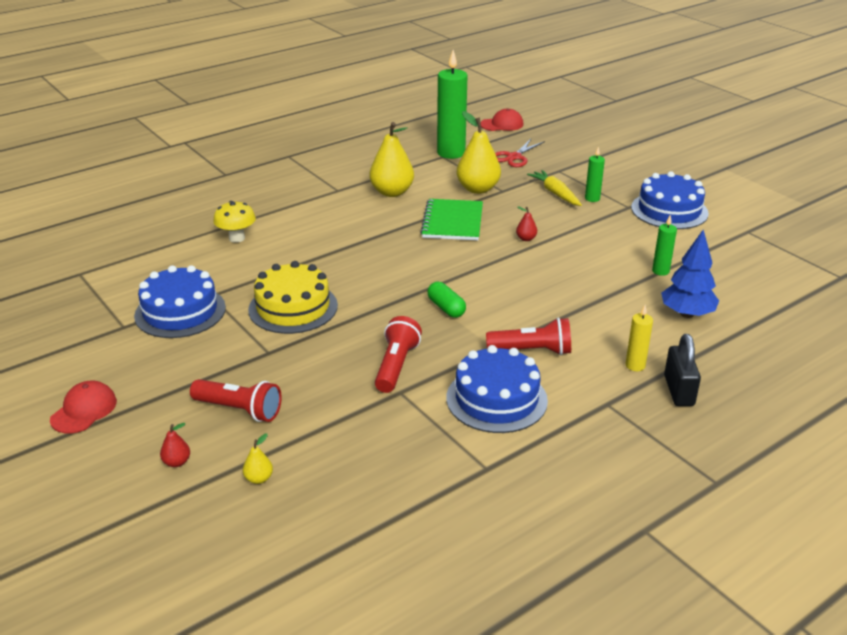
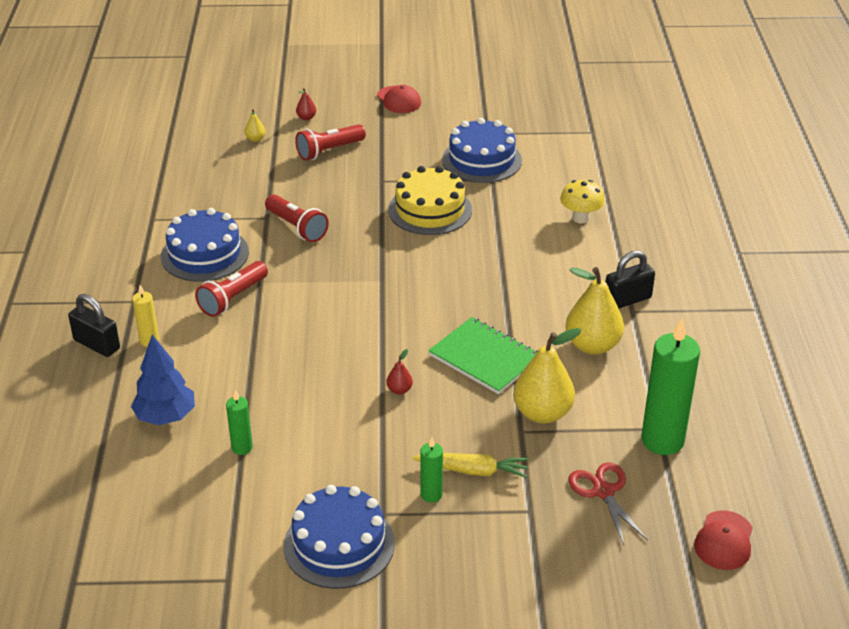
camera: 125 degrees right, 5 degrees up
(327, 194) = (627, 300): none -> black padlock
(446, 308) = (340, 283): green capsule -> none

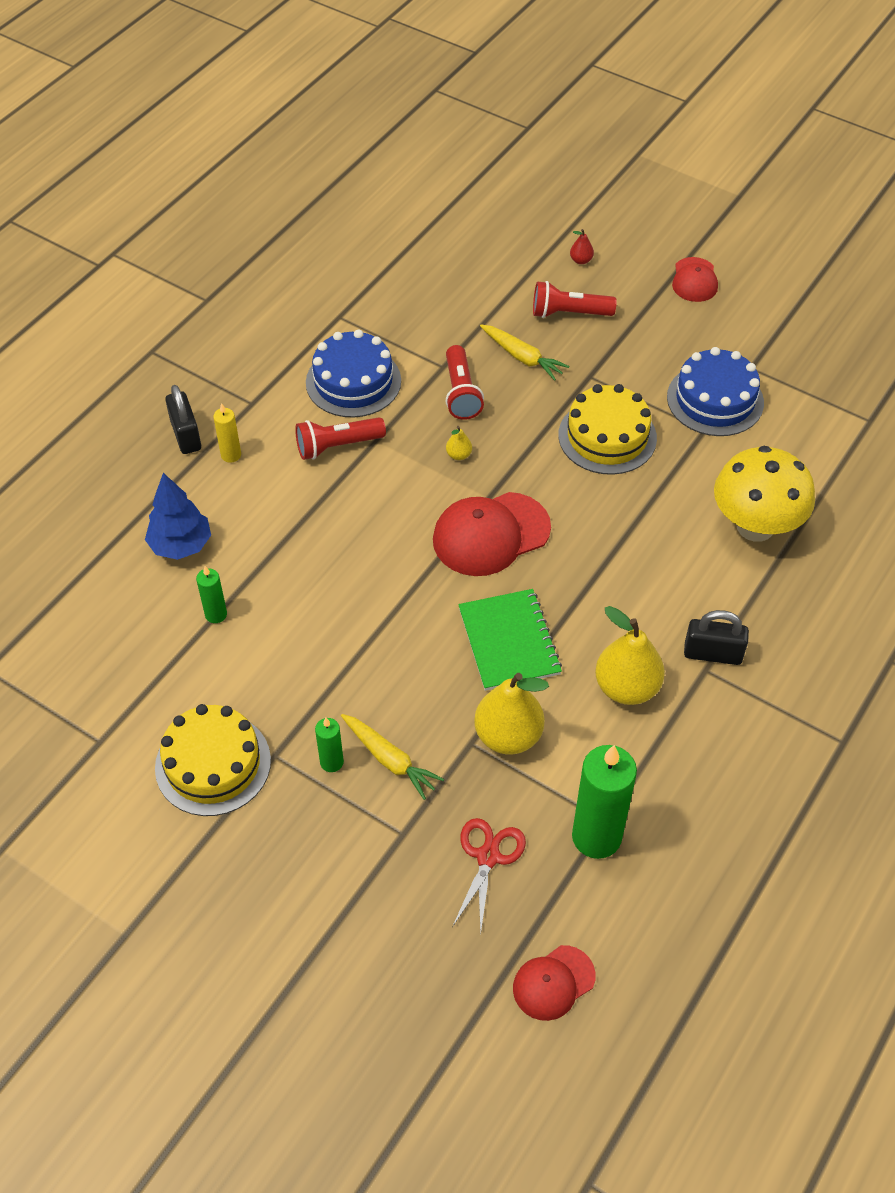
camera: 35 degrees right, 15 degrees up
(255, 139) = (509, 264): yellow pear -> yellow pear (459, 455)
(321, 189) = (522, 357): none -> yellow carrot
(339, 544) = (213, 764): blue cake -> yellow cake
(399, 390) = (399, 632): red pear -> none
(406, 301) = (490, 534): none -> red cap
(580, 218) = (755, 526): yellow mushroom -> yellow mushroom, size x1.82

